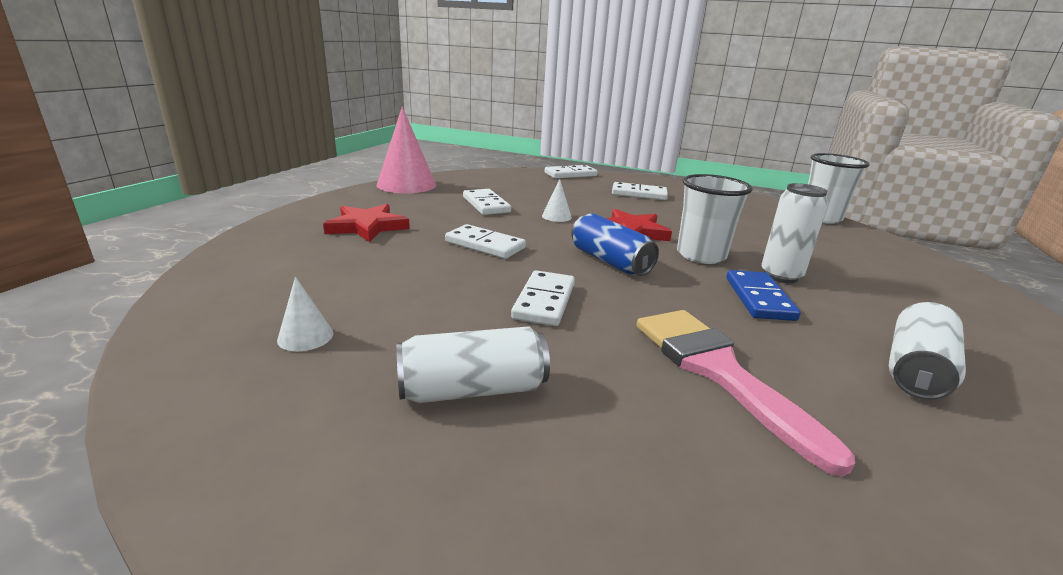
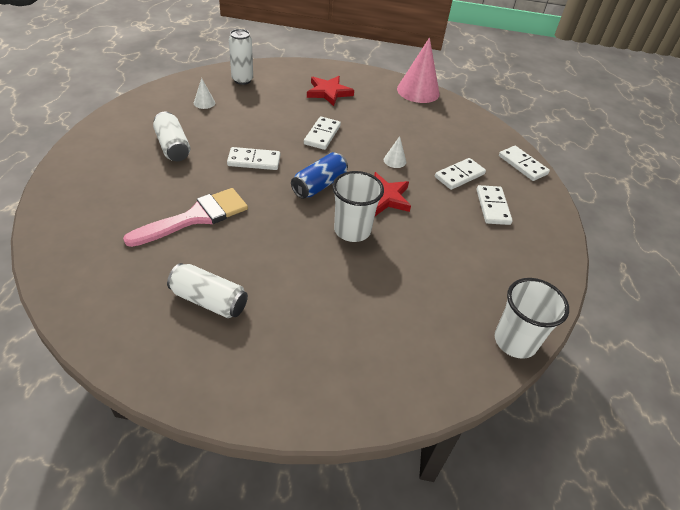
camera: 75 degrees right, 20 degrees up
(486, 205) = (398, 128): white domino -> white domino (459, 176)
(759, 298) = (286, 249): blue domino -> none
(780, 276) = (330, 269): white can -> white can (242, 80)

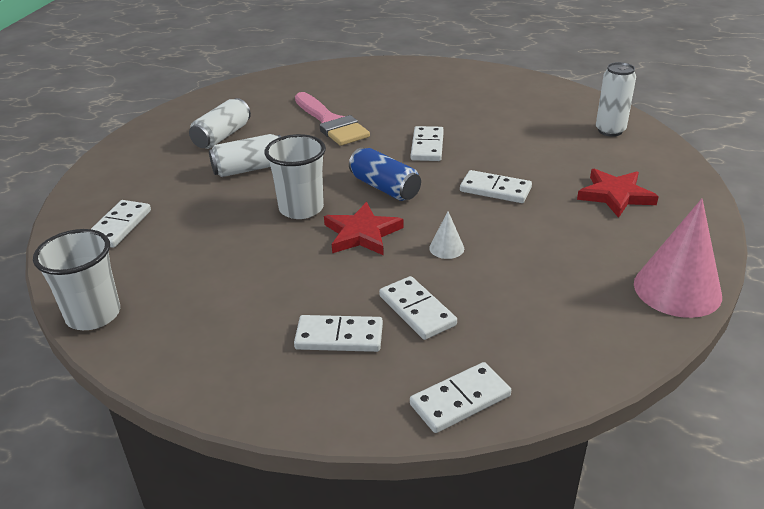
camera: 100 degrees right, 10 degrees down
(173, 147) = (444, 103): white can -> white can (249, 169)
(204, 103) = (540, 112): white cone -> none
(392, 356) = (119, 226): none -> white domino

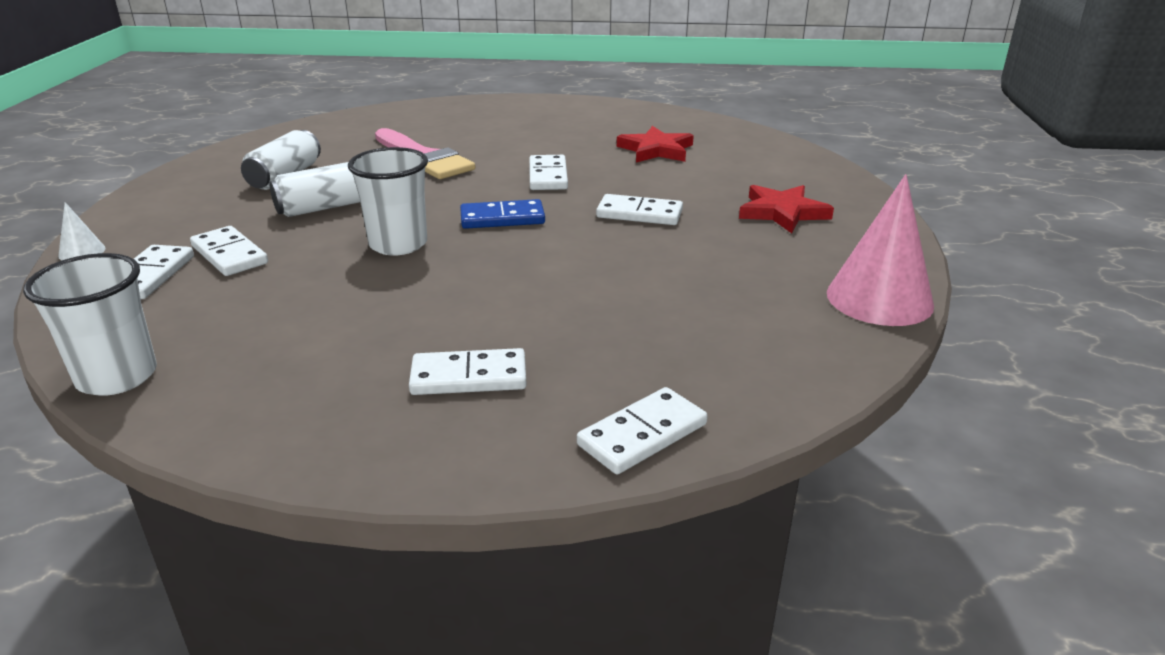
camera: 10 degrees left, 5 degrees down
(362, 234) = (481, 266): red star -> red star (656, 150)
(384, 188) = (502, 218): blue can -> blue domino
(417, 310) = (566, 341): white domino -> white domino (229, 255)
(446, 248) = (592, 274): white cone -> white cone (82, 252)
(610, 131) = (760, 153): white can -> none

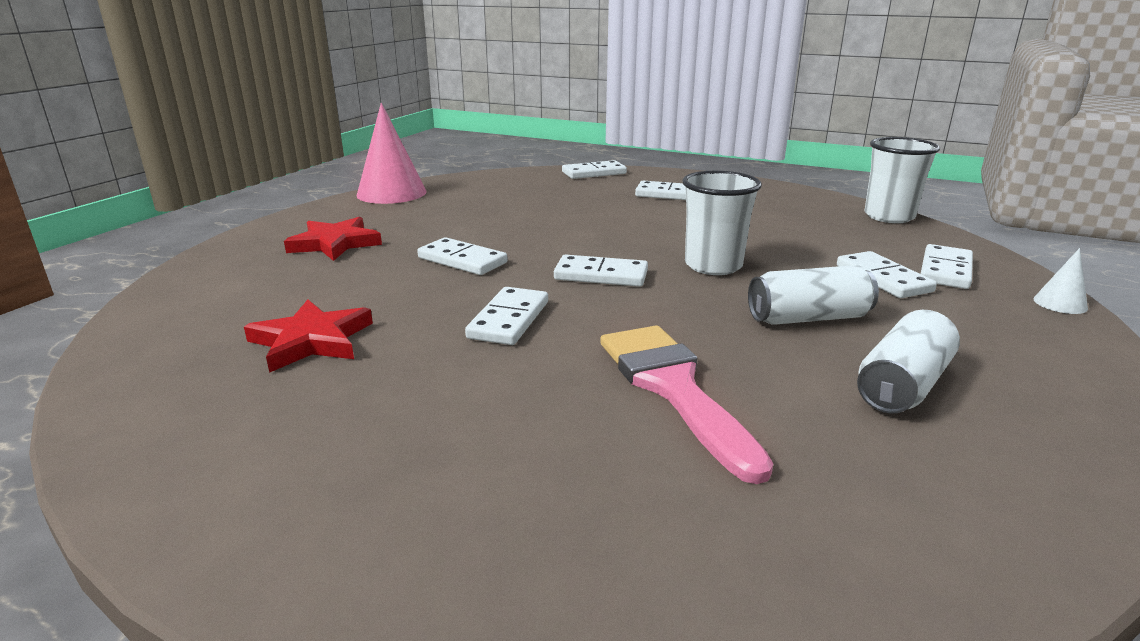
camera: 160 degrees left, 5 degrees down
(502, 218) = (601, 275): blue domino -> white domino

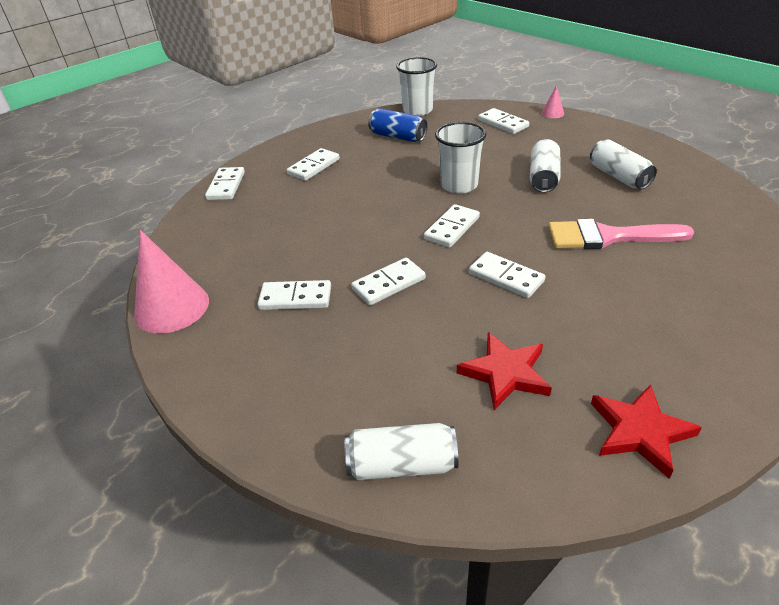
camera: 65 degrees left, 15 degrees up
(176, 307) = (402, 464): none -> white can
(335, 243) = (299, 354): red star -> red star (640, 431)
(797, 217) = (398, 136): none -> blue can
(883, 278) = (504, 142): white domino -> white domino (295, 298)
(1060, 303) = (552, 113): white cone -> pink cone

